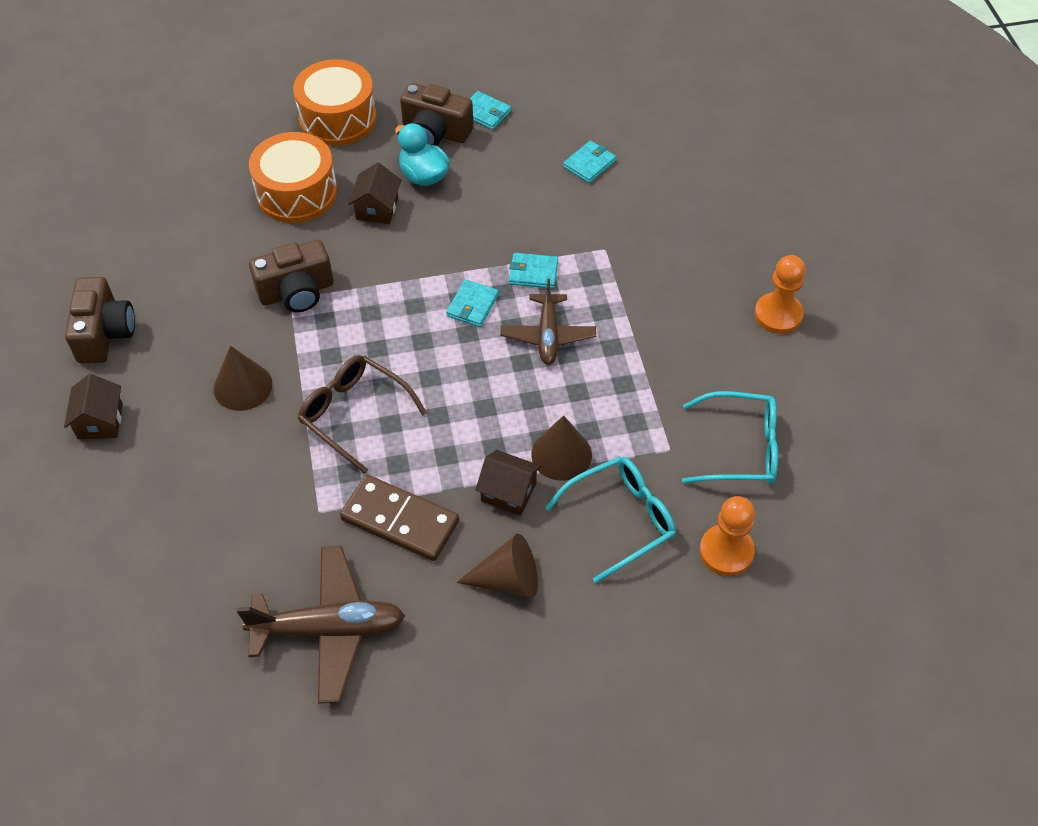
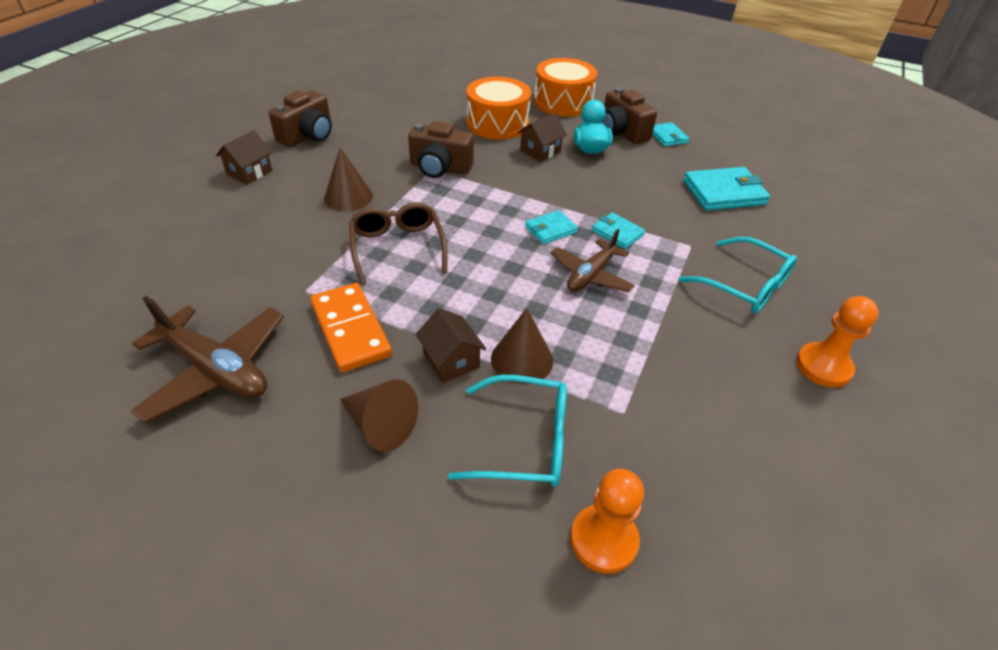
camera: 35 degrees right, 10 degrees down
(400, 520) = (350, 329): brown domino -> orange domino
(589, 164) = (724, 193): turquoise wallet -> turquoise wallet, size x1.75
(741, 448) = (697, 454): turquoise glasses -> turquoise glasses (745, 286)

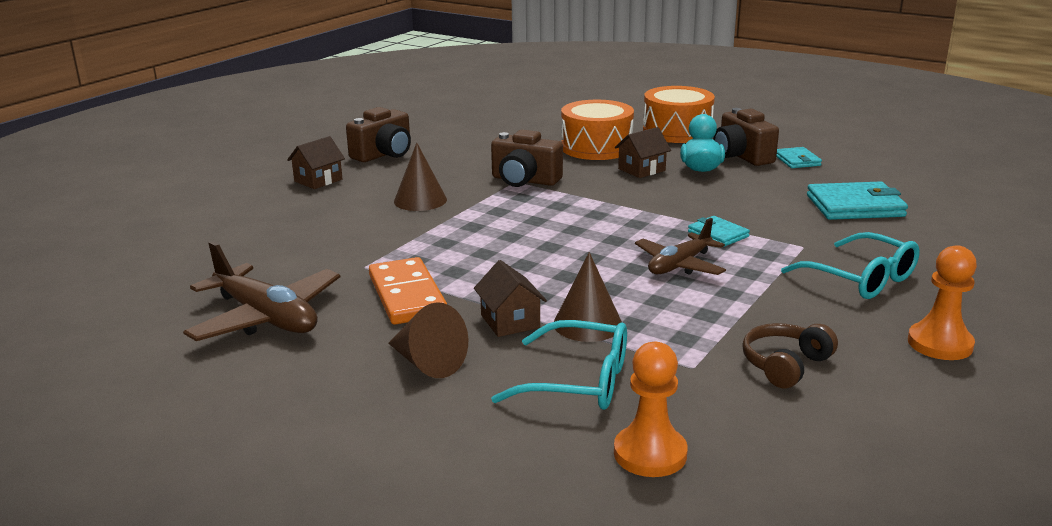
camera: 10 degrees right, 20 degrees down
(397, 247) = (467, 239): brown glasses -> none
(551, 229) = (641, 230): turquoise wallet -> none
(702, 404) = (785, 365): none -> brown headphones

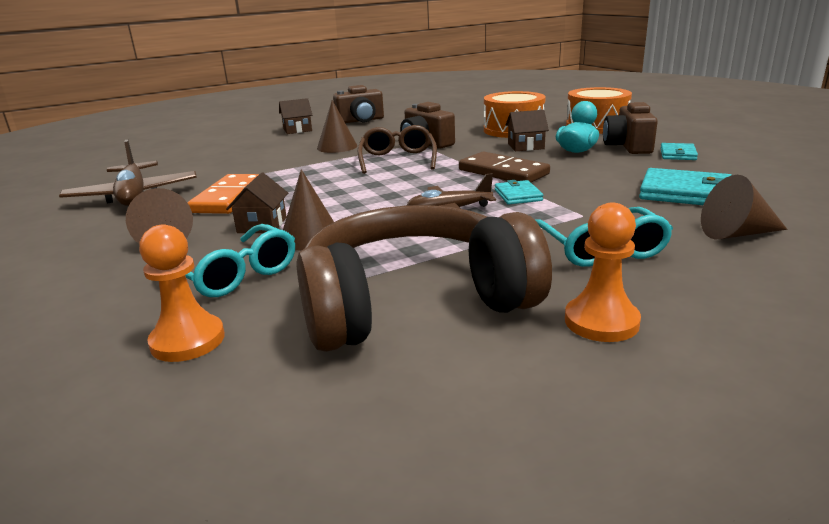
camera: 30 degrees right, 0 degrees up
(526, 208) = (397, 159): none -> brown glasses
(665, 208) = (503, 172): none -> brown domino
(785, 365) = (413, 302): brown headphones -> brown headphones, size x2.44
(938, 242) = (736, 234): none -> brown cone

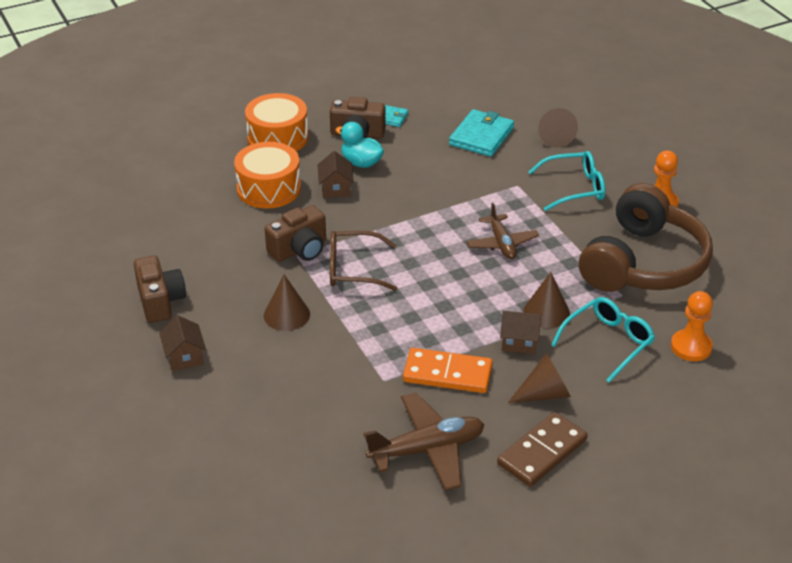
camera: 90 degrees left, 15 degrees up
(413, 302) = (643, 263): brown headphones -> brown headphones turned 135 degrees counterclockwise
(503, 172) = (412, 209): brown domino -> brown domino (542, 452)
(518, 195) = (472, 208): turquoise wallet -> none

